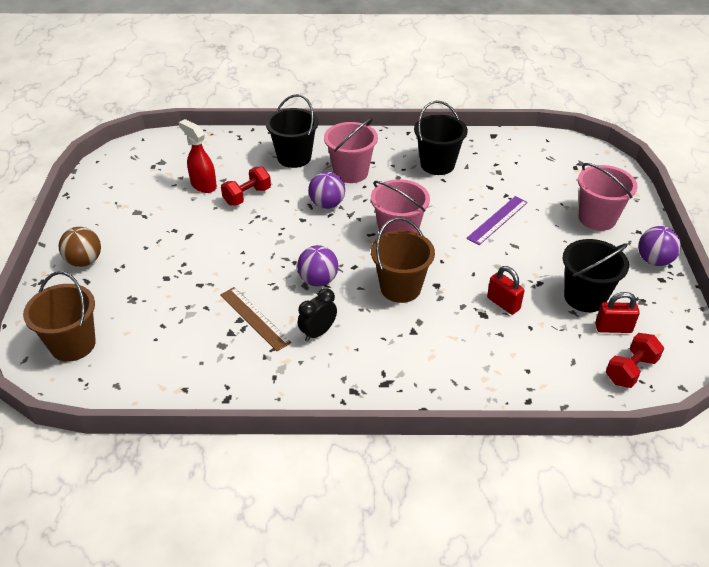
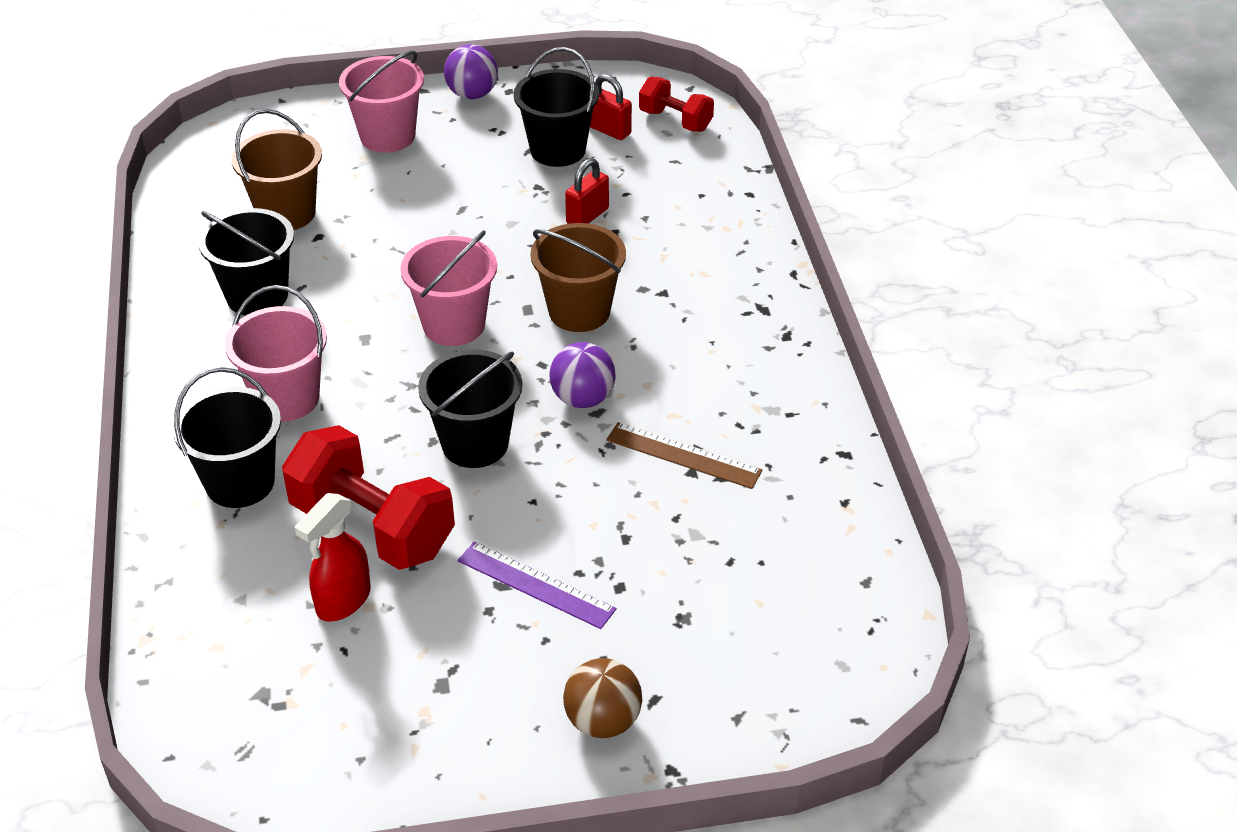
camera: 100 degrees left, 0 degrees up
(73, 344) = (806, 664): brown bucket -> brown bucket (286, 213)
(247, 196) = (372, 527): red dumbbell -> red dumbbell, size x1.79
(254, 318) = (683, 455): brown ruler -> brown ruler turned 75 degrees clockwise
(294, 234) = (475, 444): none -> black bucket
(318, 332) = (693, 383): black clock -> none
(327, 204) = (386, 416): purple ball -> none
(497, 220) = (404, 226): purple ruler -> purple ruler (536, 584)
(613, 328) = (609, 130): red padlock -> red padlock turned 45 degrees counterclockwise

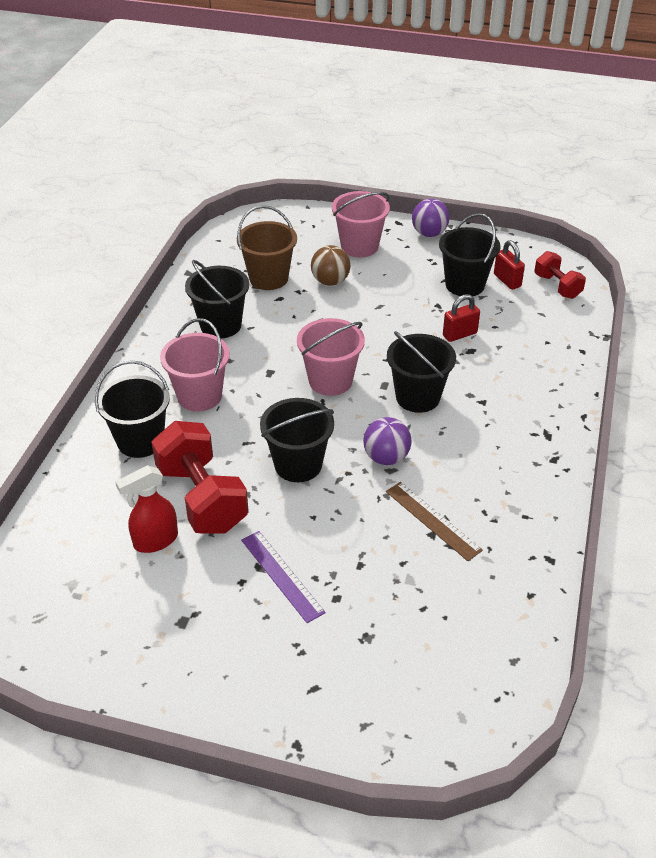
camera: 25 degrees right, 0 degrees up
(579, 311) = (417, 397): brown bucket -> black bucket
(603, 721) = (271, 690): brown ball -> brown ball (330, 281)

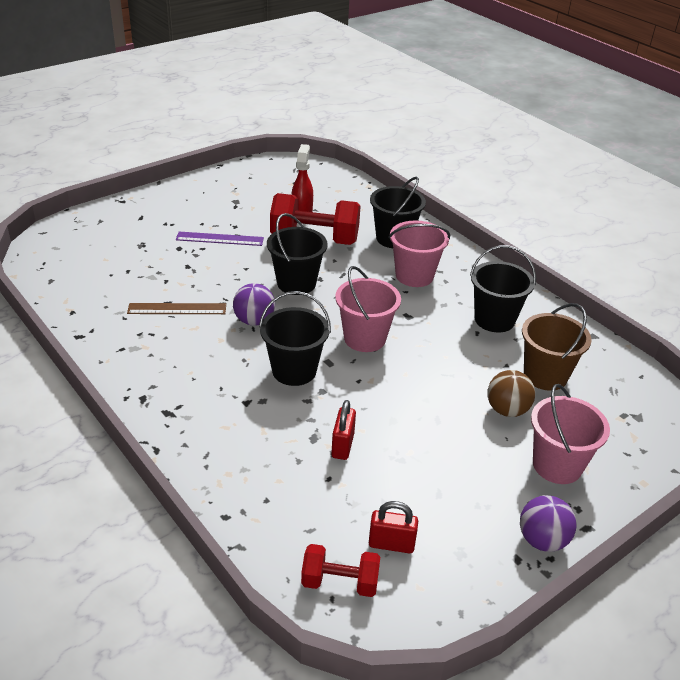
camera: 125 degrees right, 5 degrees down
(465, 285) = (416, 503): black bucket -> none

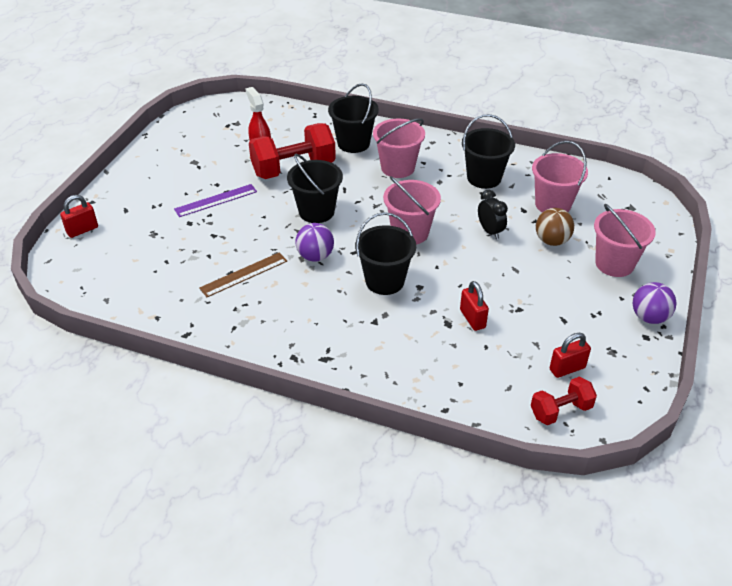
camera: 30 degrees left, 5 degrees up
(92, 220) = (82, 230): none -> red padlock
(448, 372) = (490, 231): none -> black clock
(545, 375) = (553, 204): brown bucket -> pink bucket

